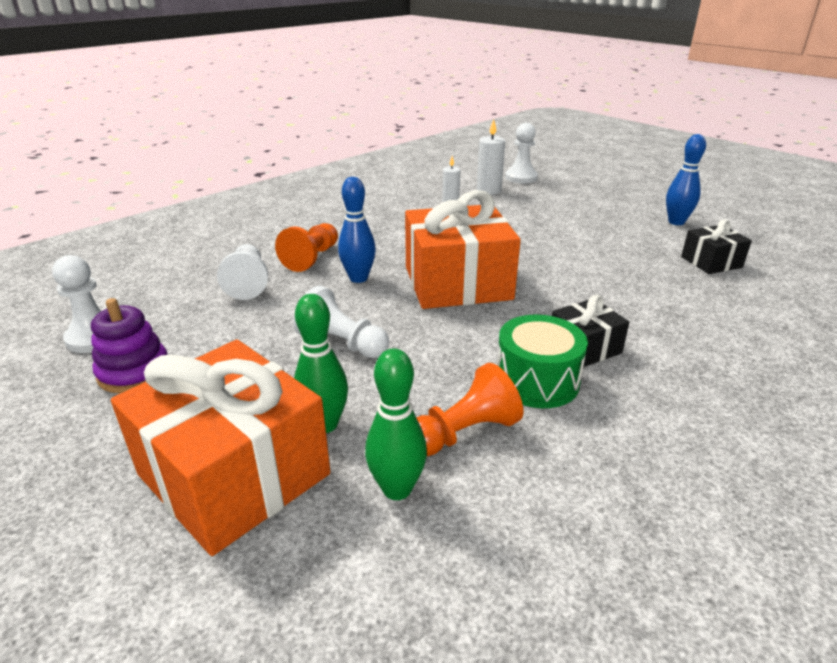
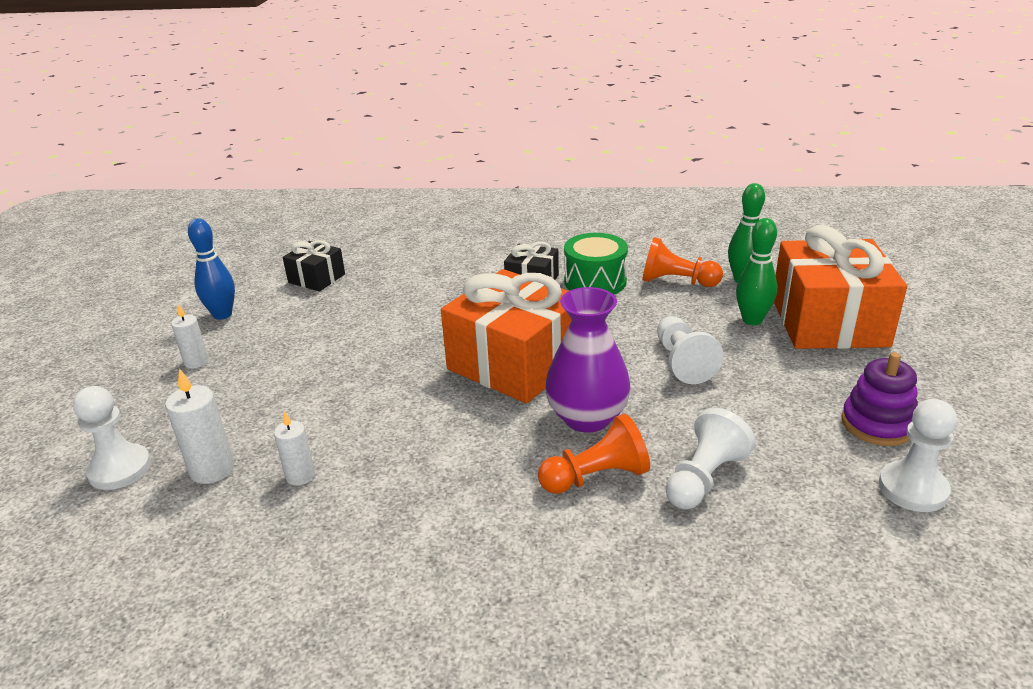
camera: 130 degrees left, 0 degrees up
(358, 278) = (587, 417): blue bowling pin -> purple vase
(611, 205) = (196, 362): none -> white candle

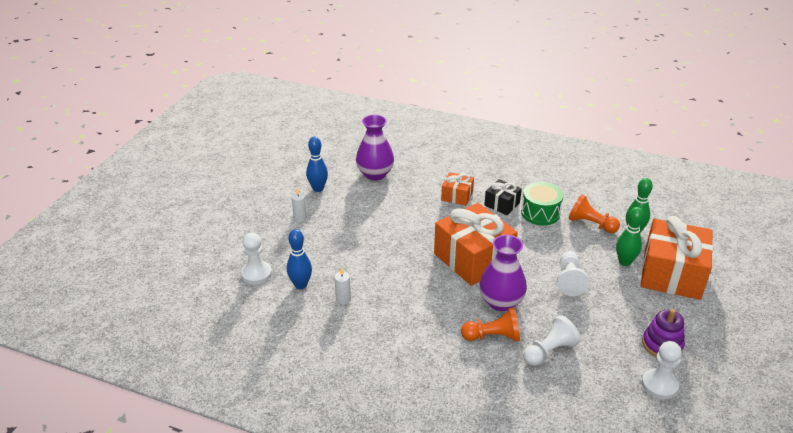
camera: 15 degrees right, 5 degrees up
(212, 469) = (301, 285): white candle -> blue bowling pin
(317, 278) = (375, 174): black gift -> purple vase
(458, 283) = (457, 196): none -> orange gift

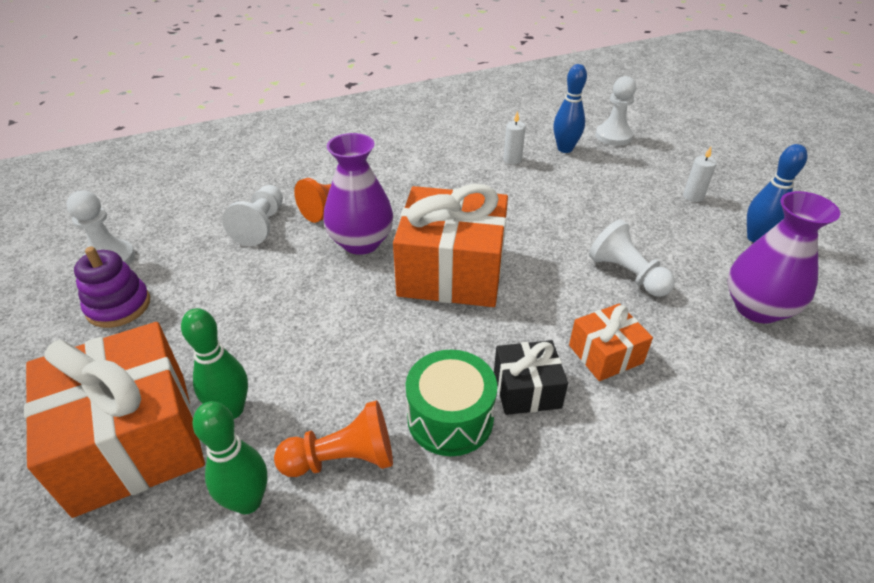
camera: 135 degrees right, 5 degrees up
(569, 280) = (299, 320): white pawn -> white pawn (627, 274)

